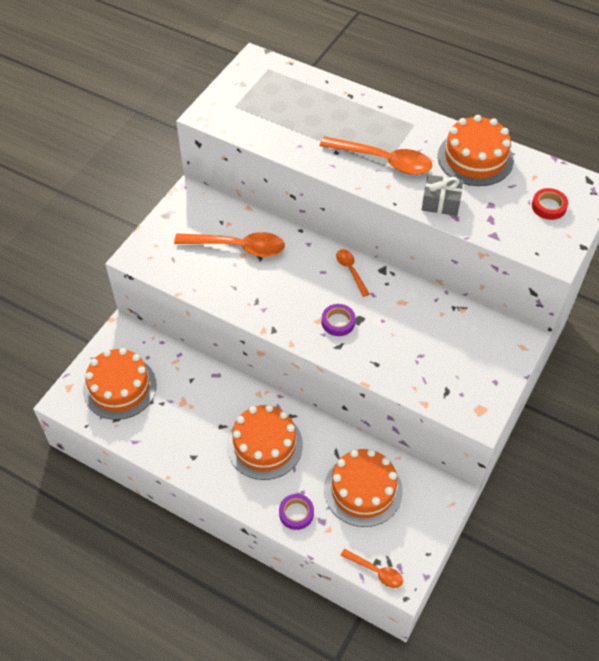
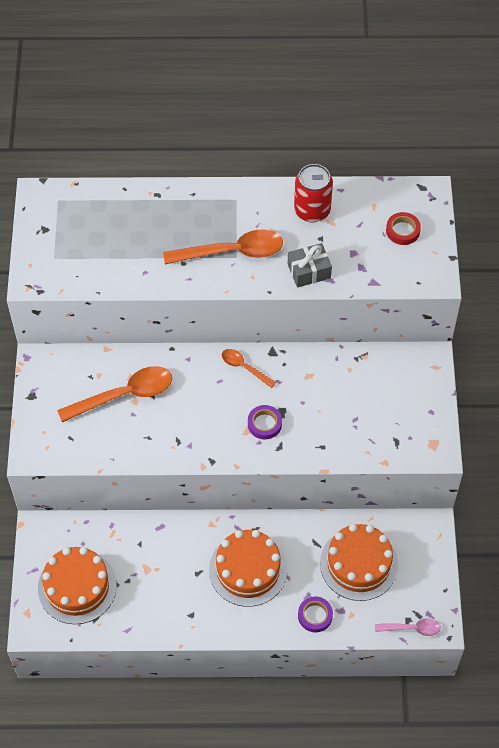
camera: 30 degrees left, 5 degrees up
(376, 571) = (412, 628): orange spoon -> pink spoon
(475, 158) = (312, 210): orange cake -> red can

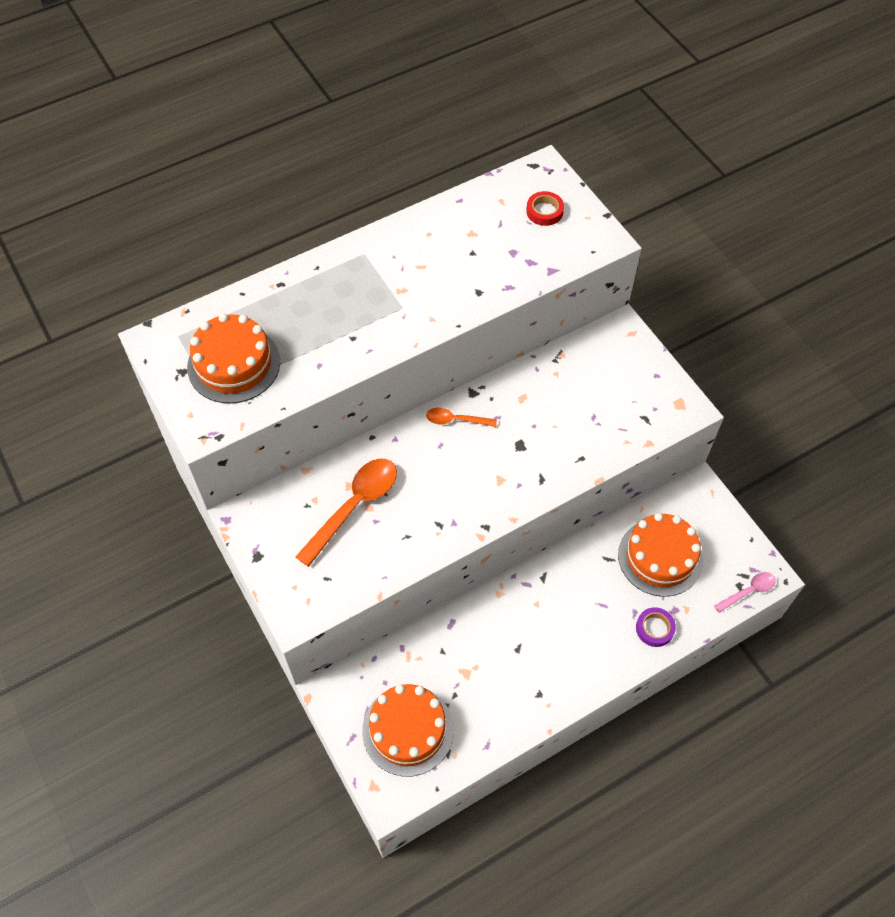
camera: 30 degrees left, 0 degrees up
(232, 252) = (395, 305): orange spoon -> none
(248, 569) = (563, 619): orange cake -> orange cake (234, 364)
(264, 424) = (512, 464): purple tape -> none
(309, 271) = (483, 288): grey gift -> none
(312, 210) = (446, 231): red can -> none

